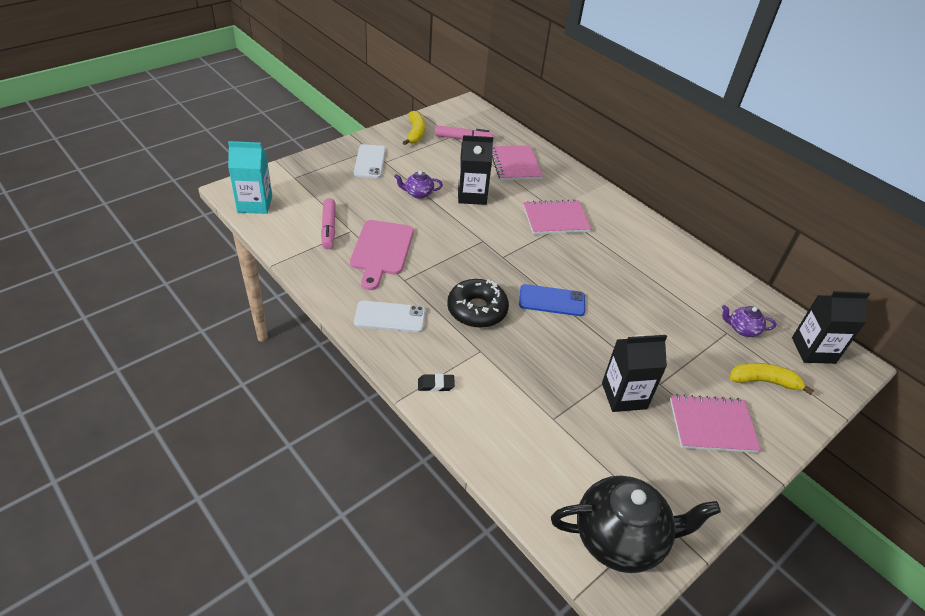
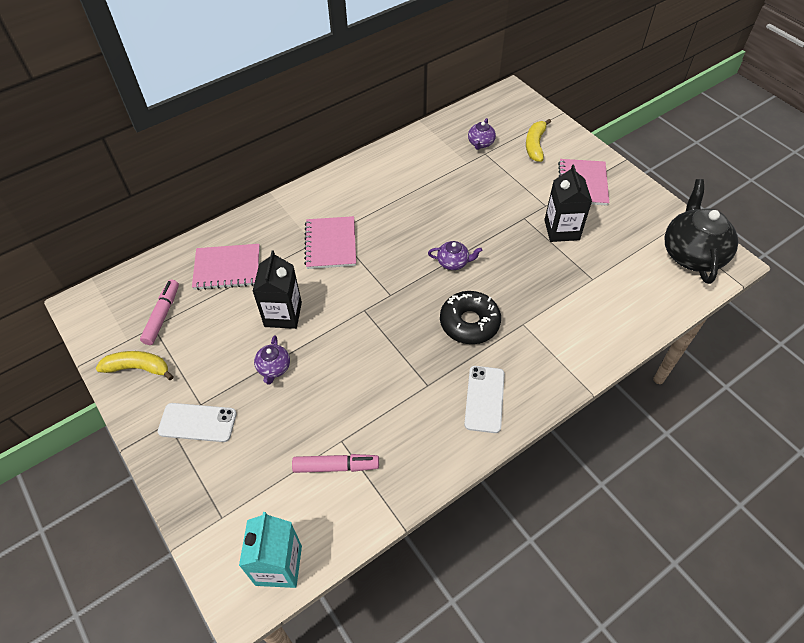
camera: 80 degrees left, 10 degrees up
(381, 250) = (379, 407): pink cutting board -> none
(436, 385) = (569, 361): black eraser -> none
(552, 300) = (453, 262): blue phone -> purple teapot
(813, 350) = (500, 110): black carton -> none

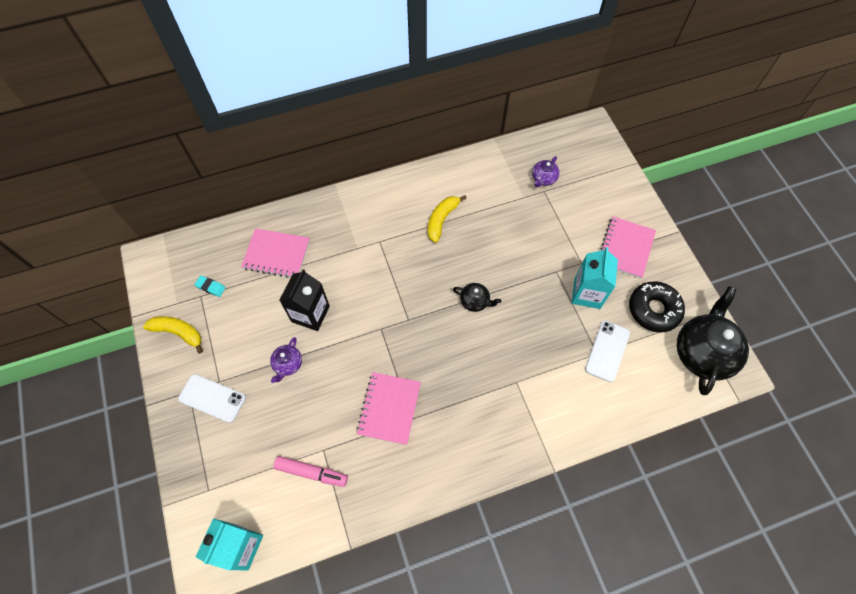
camera: 15 degrees right, 10 degrees up
(162, 315) = (211, 287): pink marker -> turquoise eraser
(330, 244) = (372, 253): pink notebook -> pink notebook (389, 408)
(453, 262) = (475, 301): purple teapot -> black teapot
(469, 323) = (469, 367): black donut -> black donut (653, 310)
(484, 399) = (456, 446): white phone -> white phone (607, 351)
(535, 145) = (595, 193): yellow banana -> yellow banana (441, 220)
(561, 230) = (587, 293): black carton -> turquoise carton

